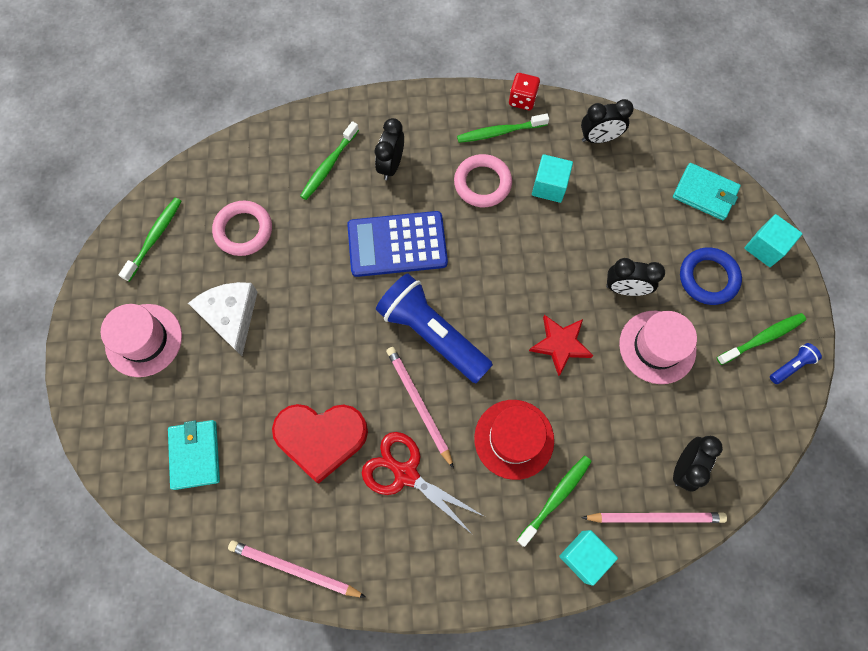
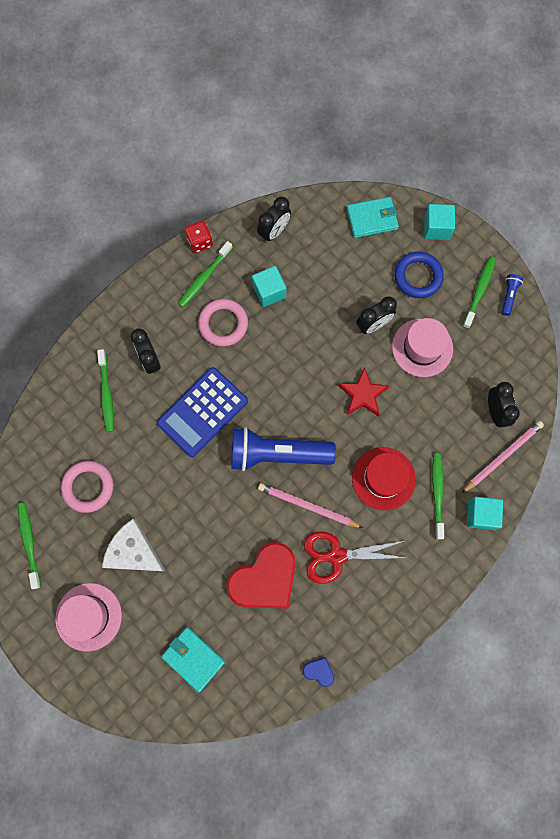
camera: 40 degrees left, 5 degrees up
(294, 569) = (319, 671): pink pencil -> blue heart

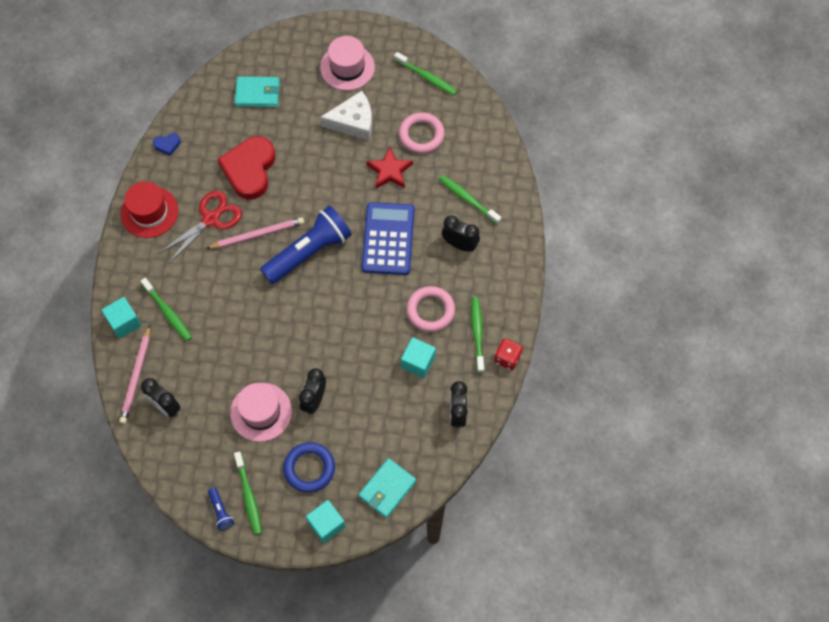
camera: 140 degrees right, 10 degrees down
(363, 394) = (280, 341): red star -> red star (390, 171)
(383, 478) = (216, 293): red hat -> red hat (149, 212)

